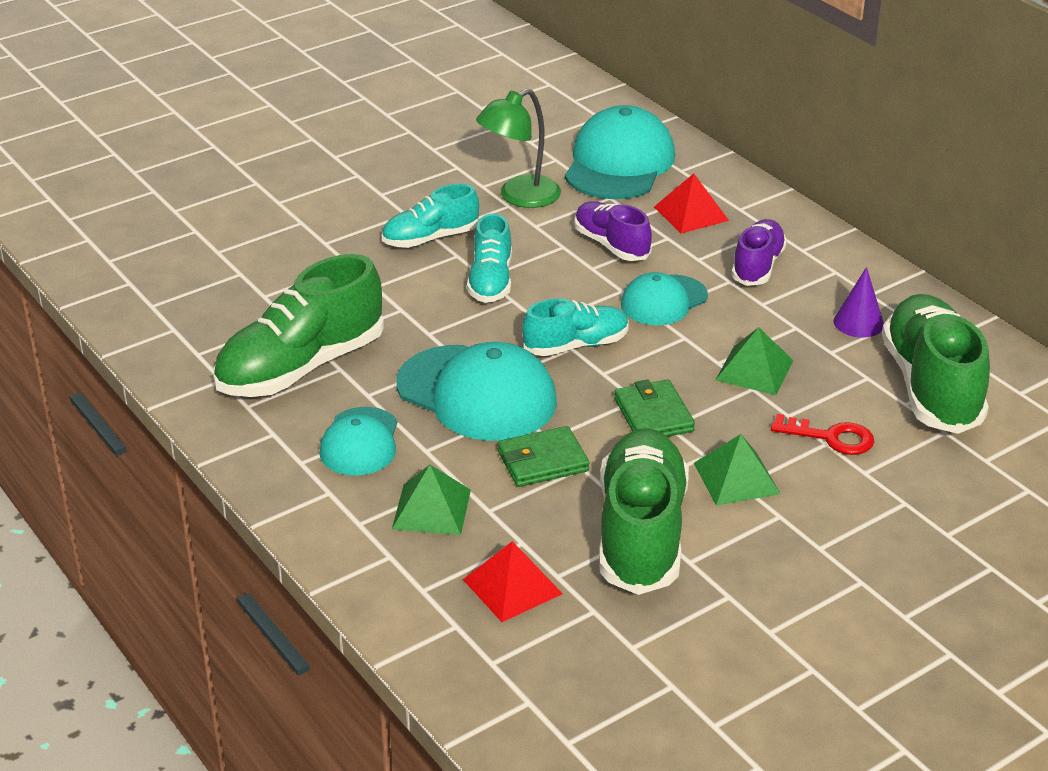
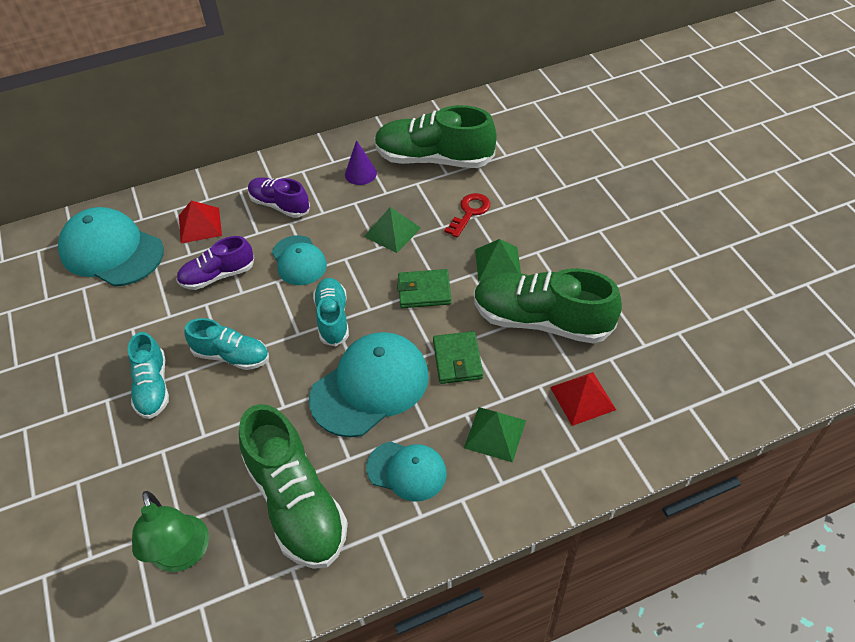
camera: 75 degrees left, 15 degrees up
(519, 197) = (124, 319): green lamp -> green lamp (182, 555)

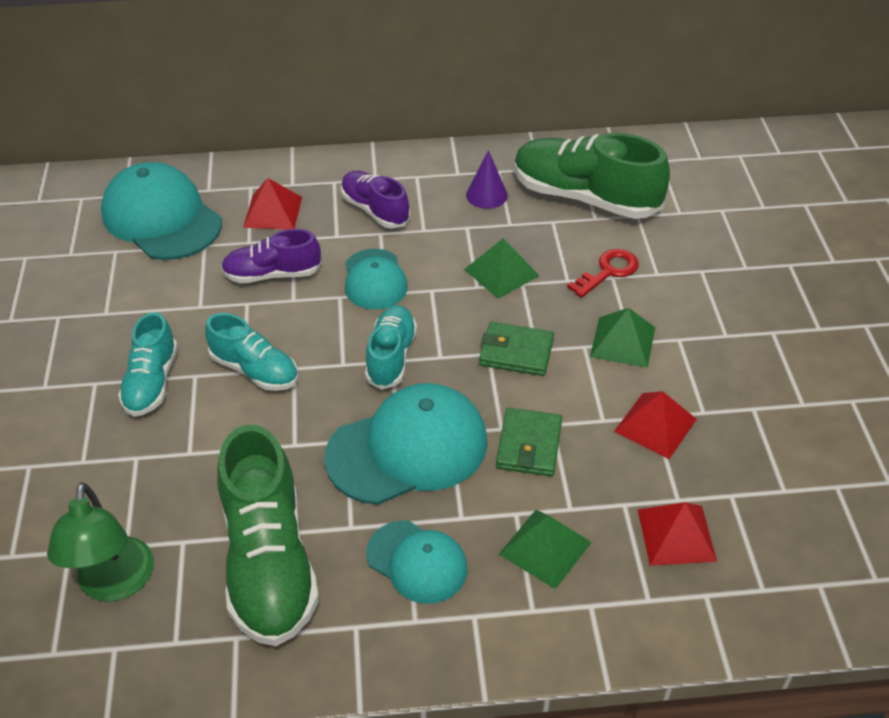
camera: 15 degrees right, 5 degrees down
(541, 320) = (655, 425): green shoe -> red pyramid

